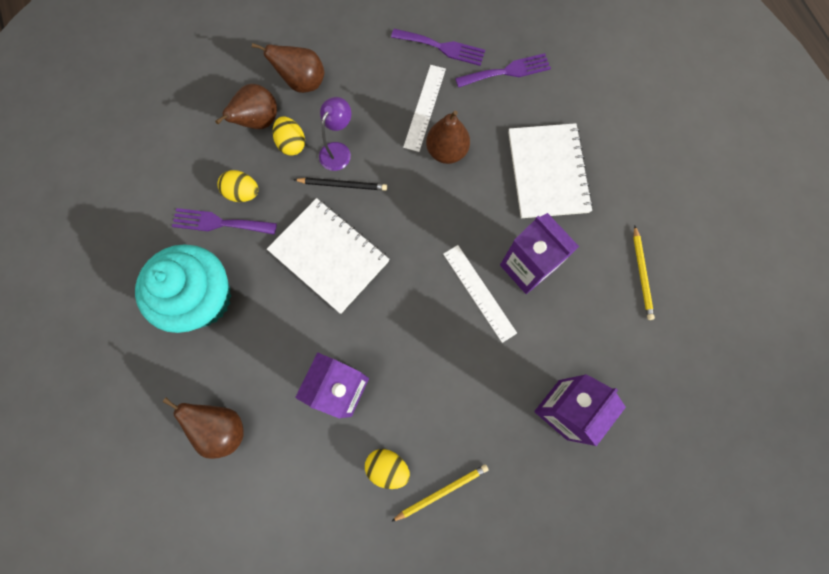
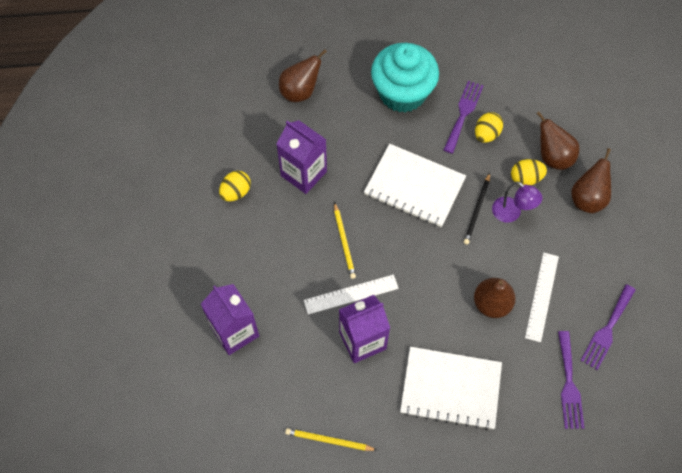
camera: 105 degrees right, 10 degrees down
(329, 256) = (414, 187): white notebook -> white notebook turned 60 degrees clockwise
(424, 107) = (542, 296): white ruler -> white ruler turned 75 degrees clockwise
(441, 491) = (206, 224): yellow pencil -> yellow pencil (344, 242)

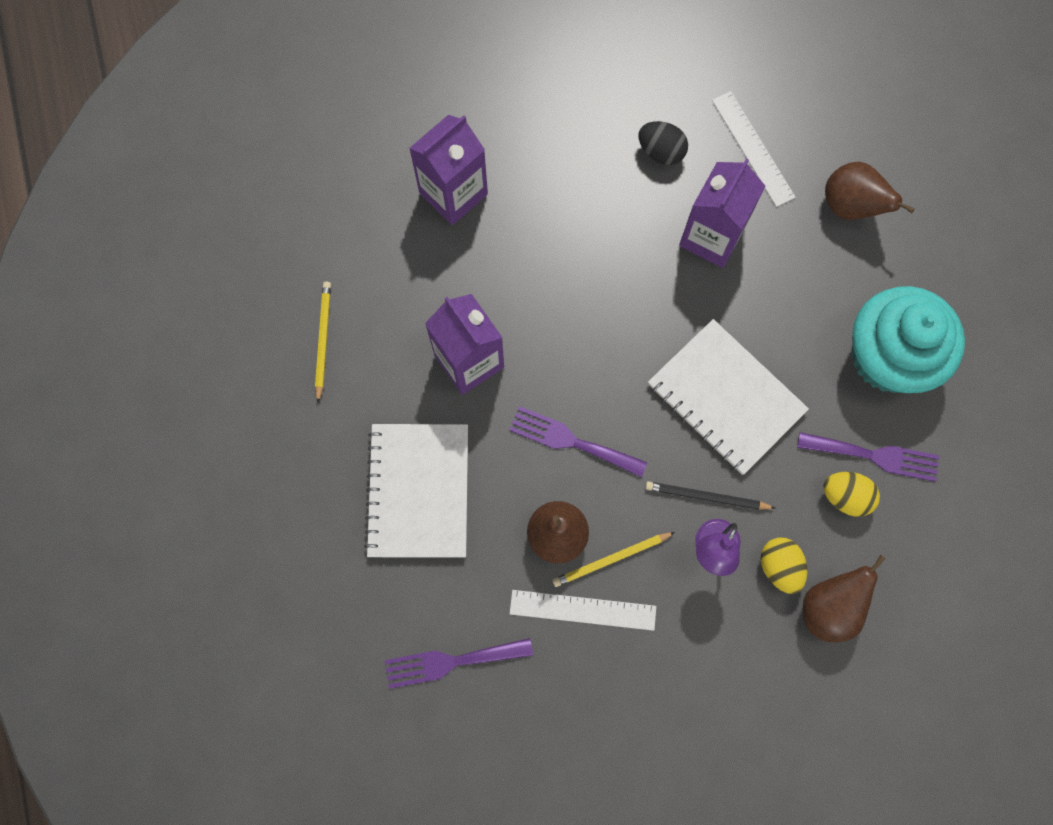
camera: 80 degrees right, 10 degrees up
(236, 192) = (661, 152): yellow egg -> black egg
(344, 242) = (613, 312): yellow pencil -> yellow pencil (611, 559)
(351, 294) = (534, 334): white ruler -> white ruler (753, 148)
(414, 187) = (726, 398): white notebook -> white notebook turned 60 degrees counterclockwise
(587, 198) = (765, 670): brown pear -> none
(607, 330) = (546, 715): purple fork -> purple fork (571, 441)

